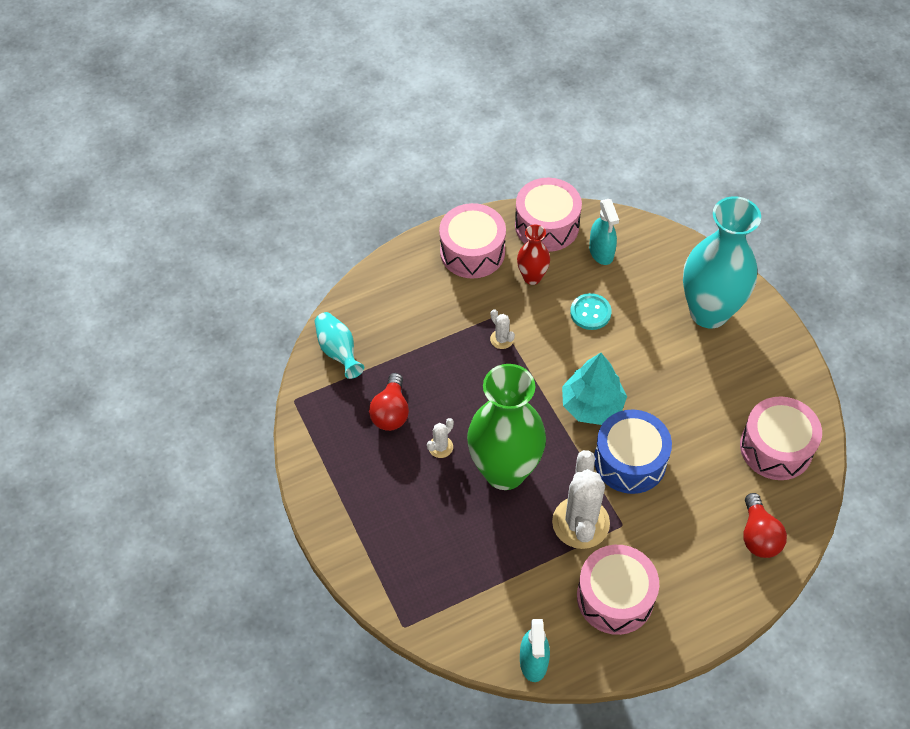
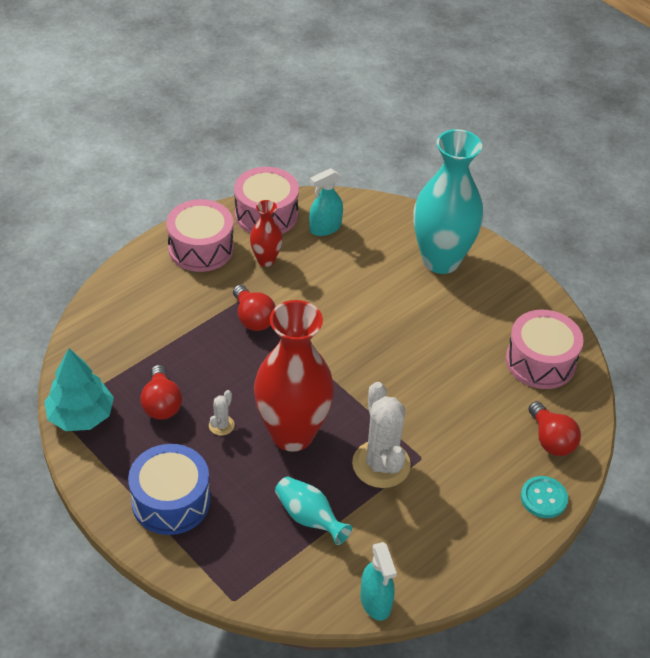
camera: 20 degrees left, 10 degrees down
(338, 351) = (91, 359): turquoise vase -> turquoise vase (309, 518)
(502, 339) = (253, 318): white cactus -> red light bulb
(505, 471) = (292, 434): green vase -> red vase
(590, 312) = (331, 280): turquoise button -> turquoise button (543, 498)
(592, 405) = (358, 359): turquoise tree -> turquoise tree (81, 415)
(601, 252) = (325, 228): turquoise spray bottle -> turquoise spray bottle turned 90 degrees clockwise
(615, 597) = (436, 524): pink drum -> none
(630, 461) = (410, 400): blue drum -> blue drum (171, 501)

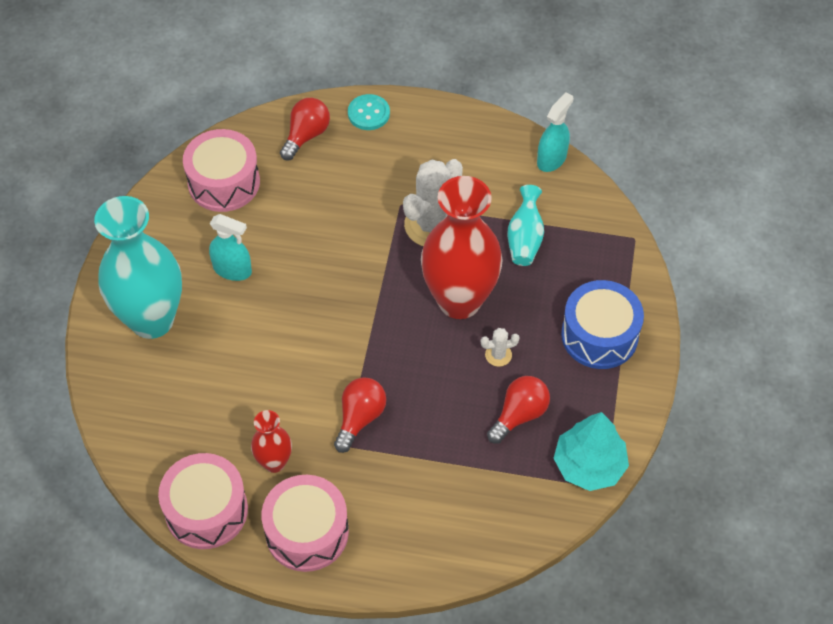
camera: 125 degrees left, 10 degrees up
(325, 228) = (184, 443): turquoise spray bottle -> turquoise spray bottle (232, 270)

